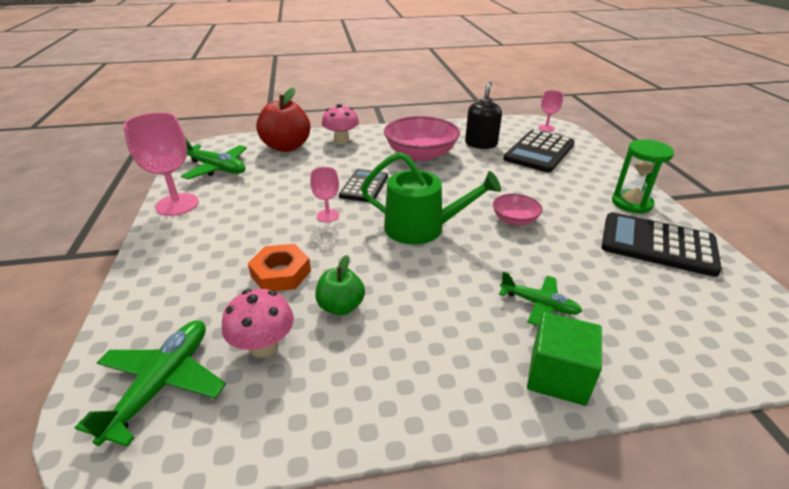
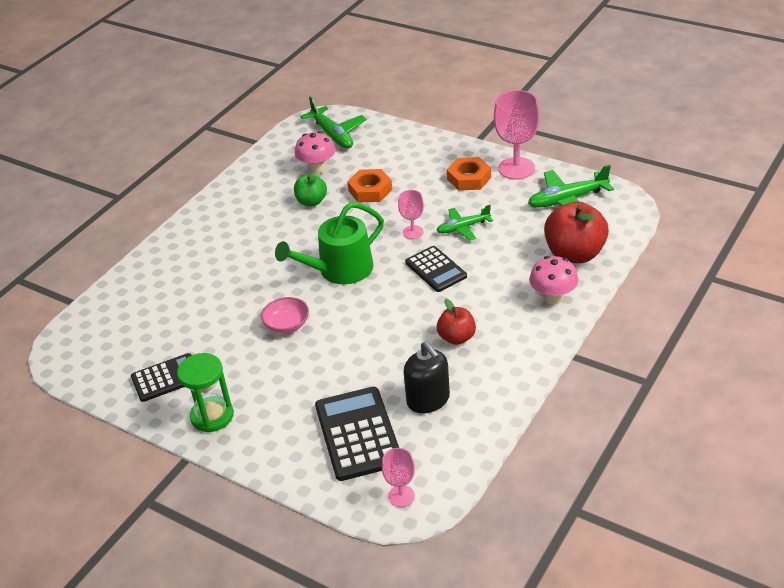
camera: 135 degrees right, 5 degrees up
(212, 222) = (469, 178): none -> orange nut
(420, 154) = (456, 337): pink bowl -> red apple
(539, 304) = (211, 275): green plane -> green plane (463, 228)
(558, 376) = (173, 249): green cube -> none
(657, 244) = (166, 378): black calculator -> black calculator, size x0.65

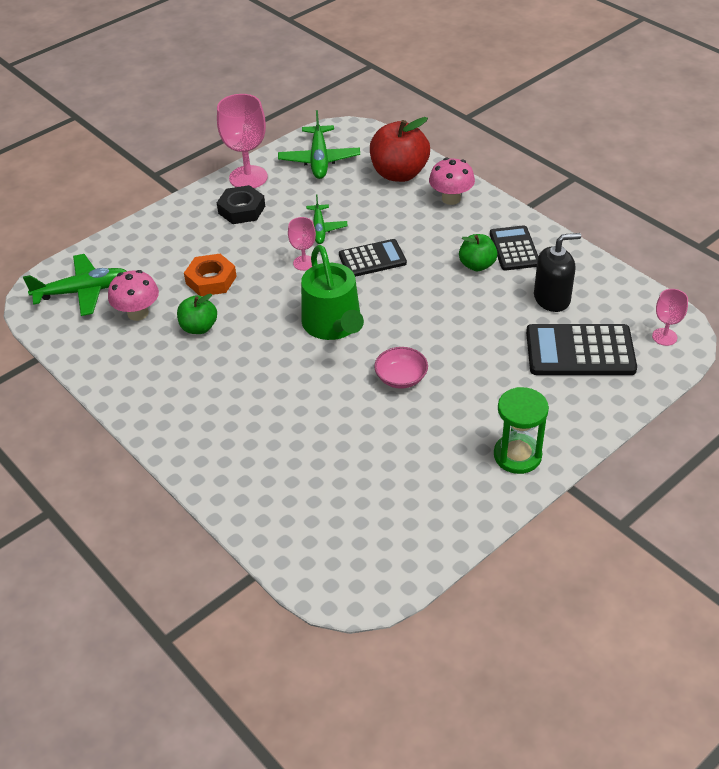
camera: 75 degrees left, 5 degrees up
(166, 378) = (442, 489): black calculator -> black calculator (514, 249)
(456, 337) = (477, 265): red apple -> green apple
(469, 178) = (241, 210): orange nut -> black nut

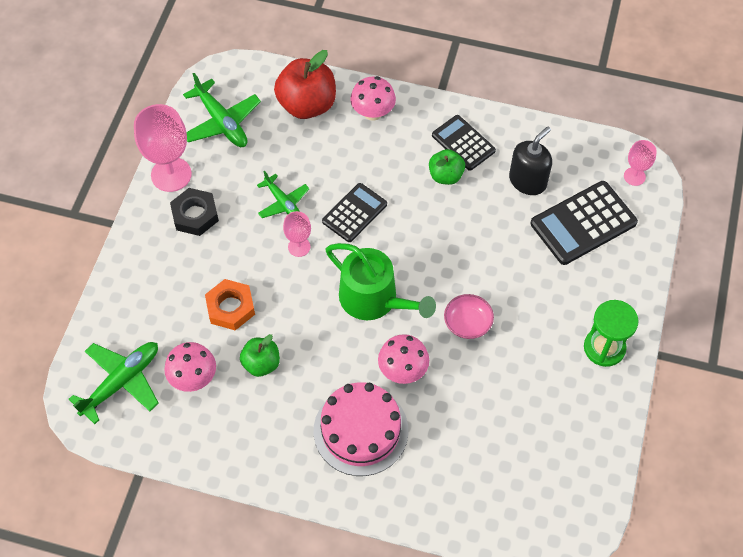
camera: 35 degrees left, 15 degrees up
(235, 412) = (361, 430): none -> pink cake
(311, 386) = (403, 370): none -> pink mushroom

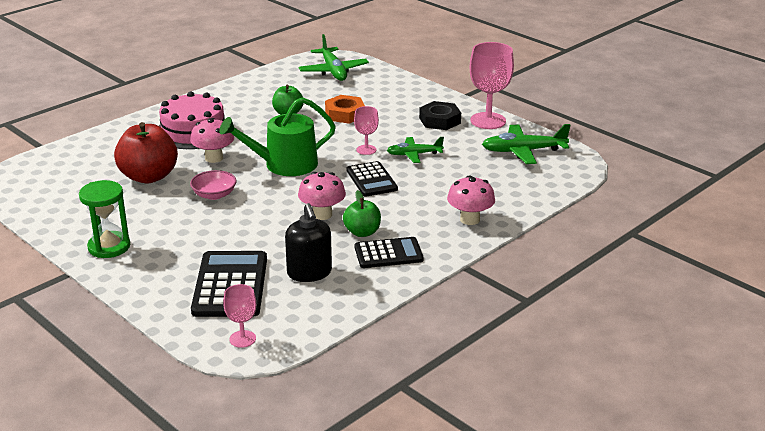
camera: 120 degrees right, 30 degrees down
(193, 378) = (307, 91): pink mushroom -> pink mushroom (322, 214)
(307, 105) = (508, 191): red apple -> red apple (149, 176)

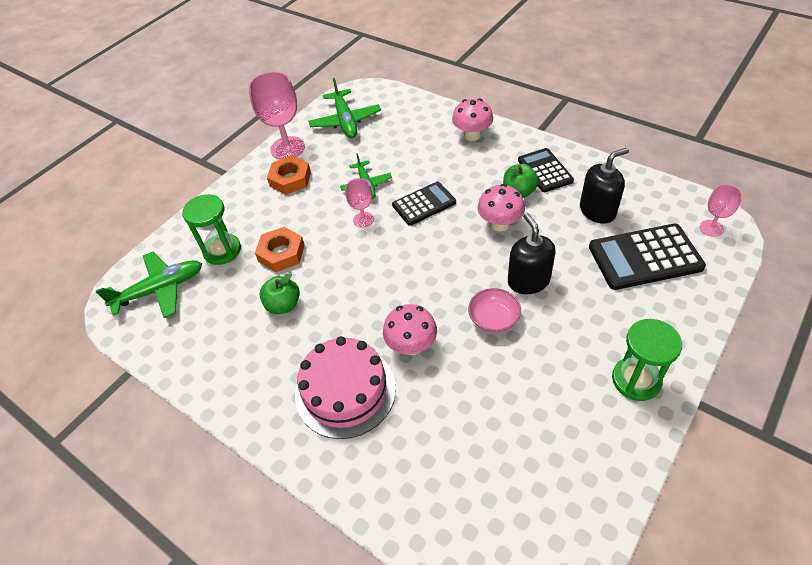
camera: 95 degrees left, 20 degrees up
(149, 176) = (474, 398): red apple -> none
(243, 217) = (528, 281): none -> black soap dispenser
(284, 165) = (411, 276): green watering can -> none
(362, 92) = (222, 250): none -> green hourglass
(439, 120) = (290, 179): black nut -> orange nut

